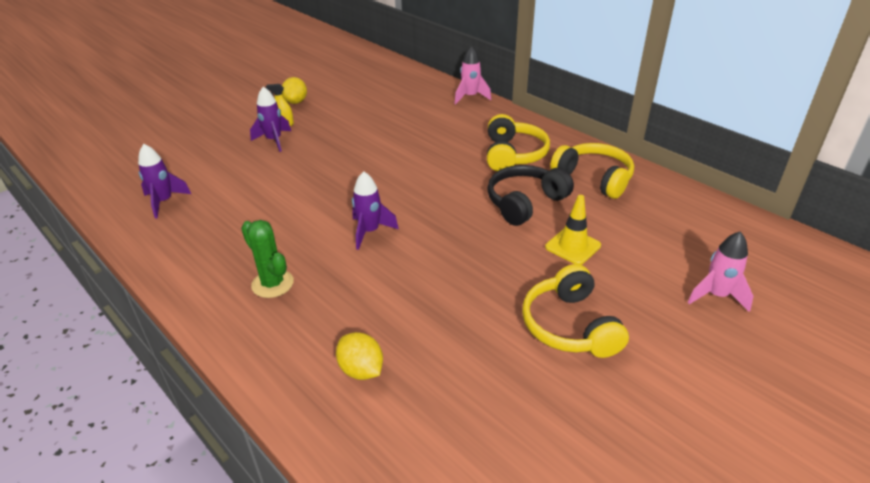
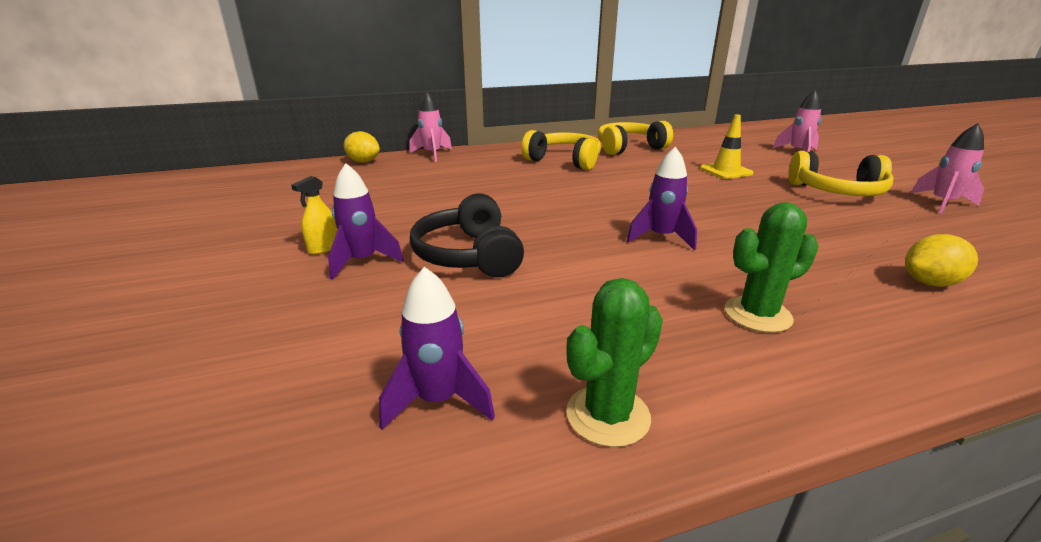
camera: 65 degrees left, 10 degrees down
(164, 246) = (608, 415): none -> green cactus
(296, 102) = (270, 230): yellow lemon -> yellow lemon (363, 162)
(525, 203) = (650, 171): black headphones -> black headphones (469, 255)
(598, 410) = (942, 203): none -> pink rocket

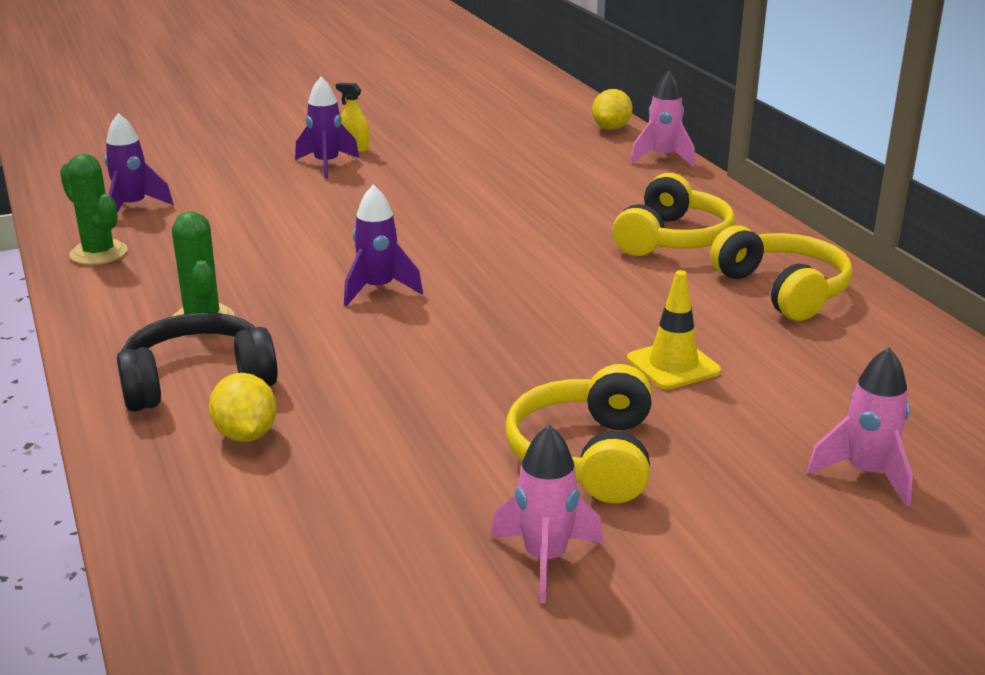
camera: 85 degrees right, 0 degrees up
(469, 255) = (337, 201): black headphones -> black headphones (197, 381)

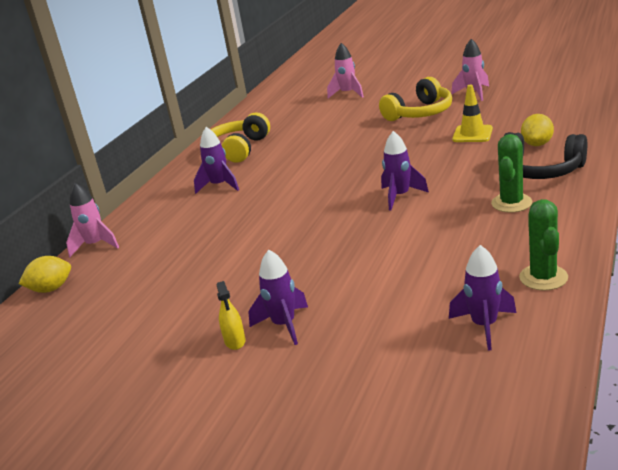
camera: 130 degrees left, 0 degrees up
(672, 239) = (219, 186): yellow headphones -> purple rocket
(673, 365) = (338, 132): yellow traffic cone -> yellow traffic cone (472, 134)

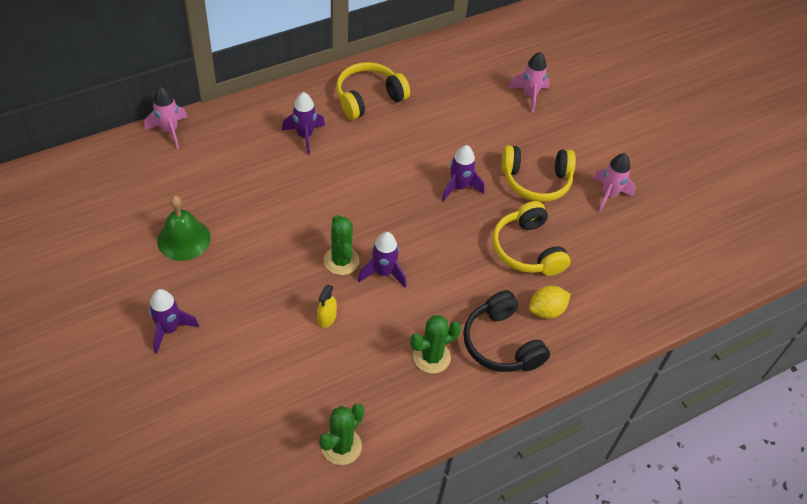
camera: 30 degrees right, 25 degrees up
(51, 289) = (104, 155): yellow lemon -> none
(207, 279) = (183, 239): none -> green bell
(235, 341) = (133, 315): yellow spray bottle -> yellow spray bottle (327, 318)
(358, 211) = (341, 261): none -> green cactus
(472, 134) = (527, 249): yellow traffic cone -> yellow headphones
(484, 326) = (255, 448): purple rocket -> purple rocket (459, 187)

